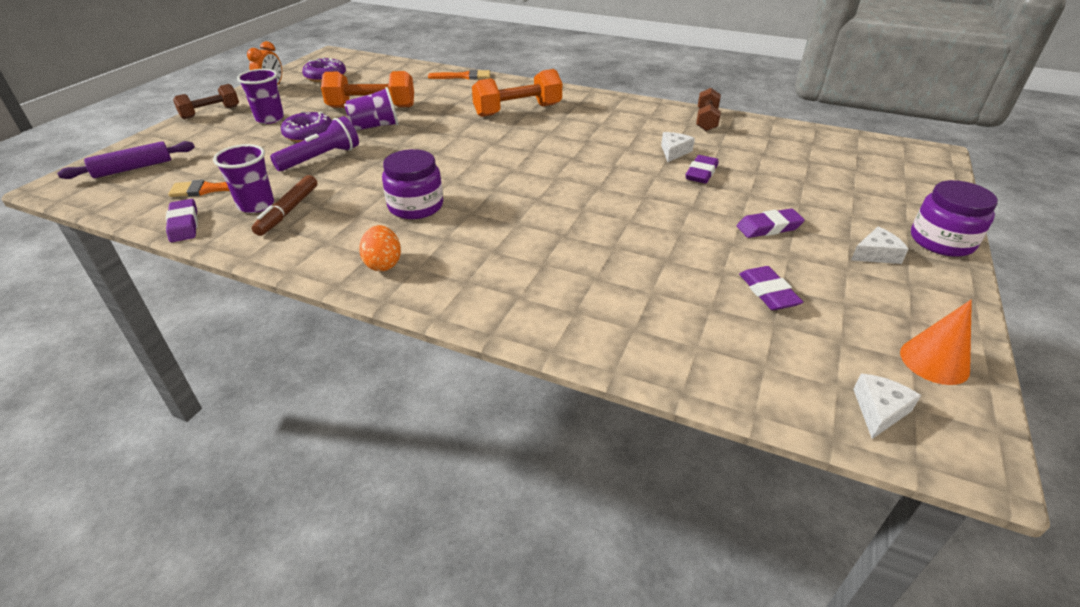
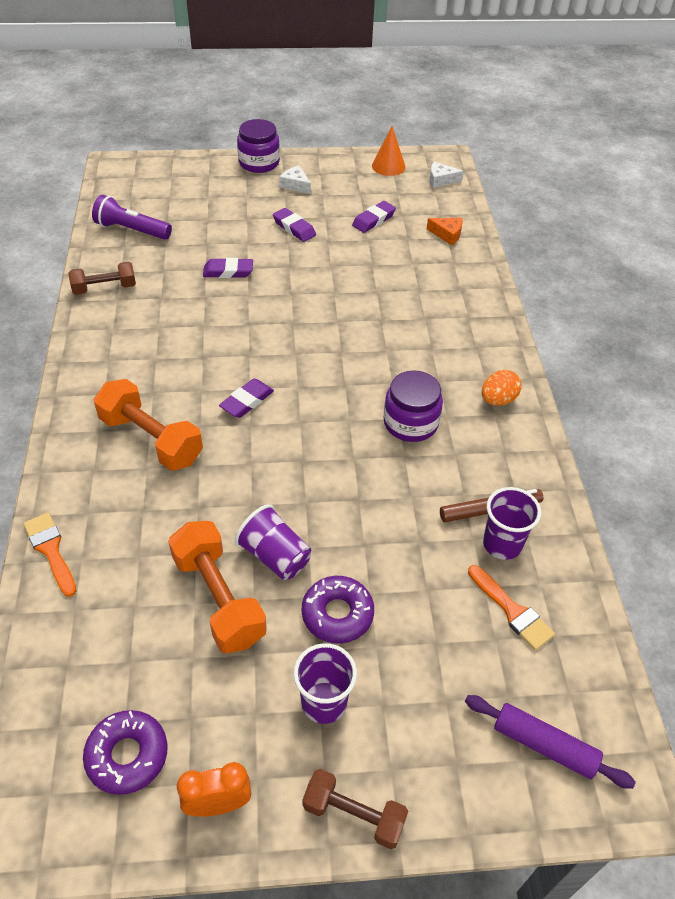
camera: 120 degrees left, 10 degrees up
(184, 224) = (574, 577): purple eraser -> purple eraser (247, 401)
(321, 158) = (383, 556): purple flashlight -> purple flashlight (132, 230)
(674, 152) = (194, 294): white cheese -> none
(705, 350) = (447, 234): none -> orange cheese

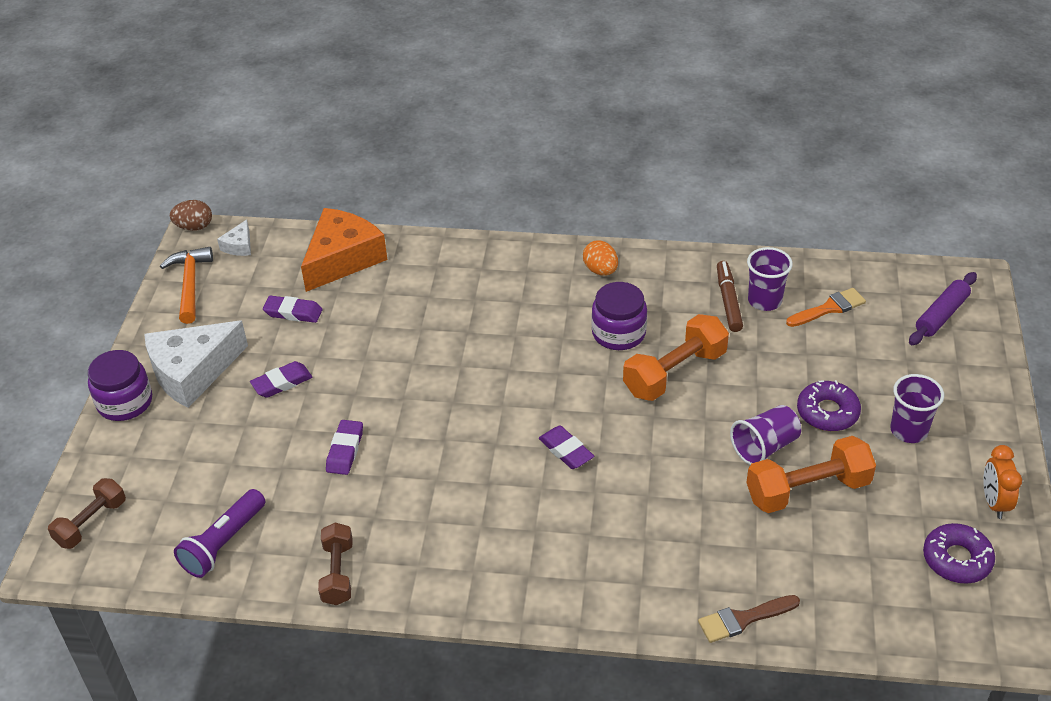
camera: 75 degrees left, 5 degrees down
(50, 550) = (743, 619): orange brush -> brown brush
(151, 439) = (606, 533): orange dumbbell -> orange dumbbell (675, 373)
(295, 185) = (192, 372): white cheese -> white cheese, size x2.26
(354, 814) = (997, 425): brown dumbbell -> brown dumbbell (91, 523)
(373, 220) = (293, 312): purple eraser -> purple eraser turned 45 degrees counterclockwise
(388, 166) = (190, 284): orange cone -> orange hammer
(447, 234) = (342, 259): orange cheese -> orange cheese, size x2.26
(453, 155) = (194, 227): none -> brown egg

